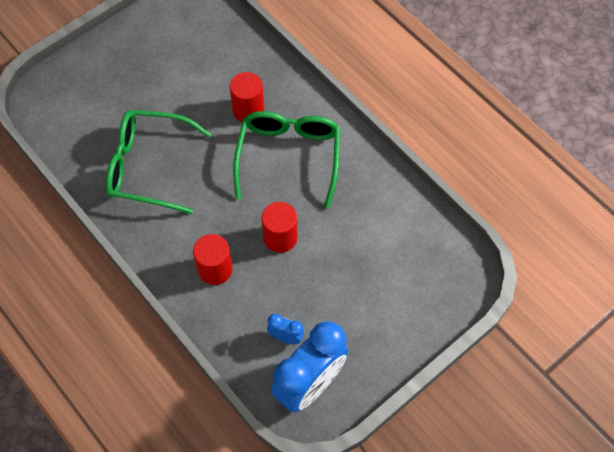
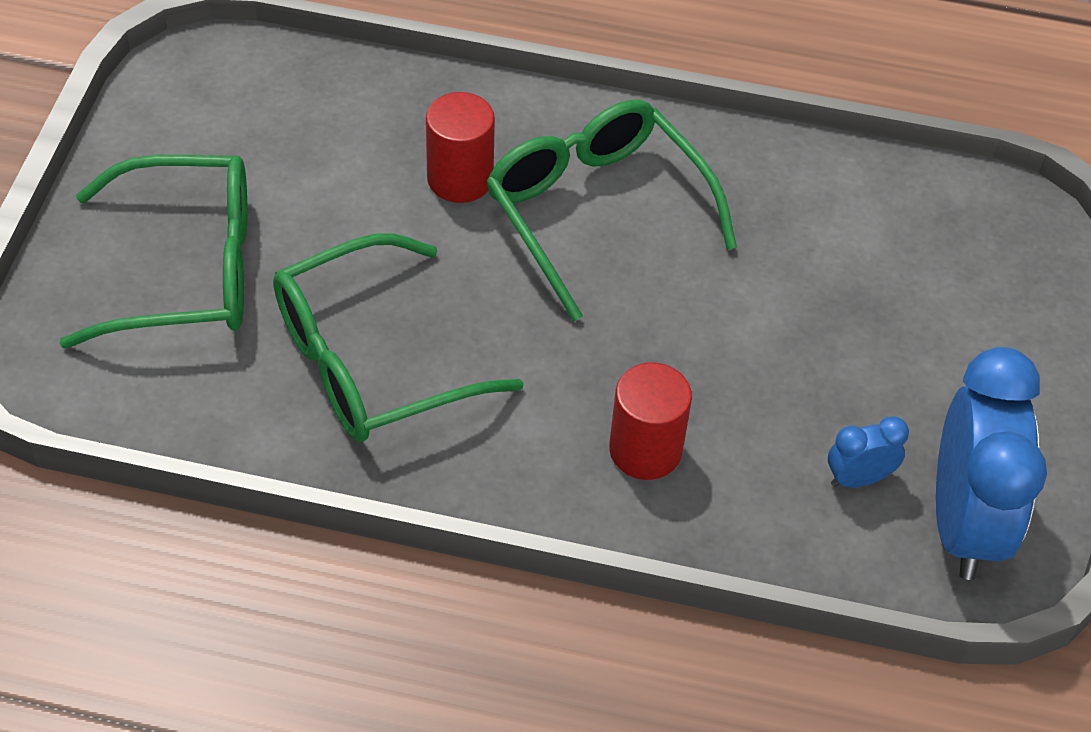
camera: 40 degrees left, 10 degrees down
(117, 87) = (188, 269): none -> green glasses
(280, 237) = (702, 338): red cylinder -> none

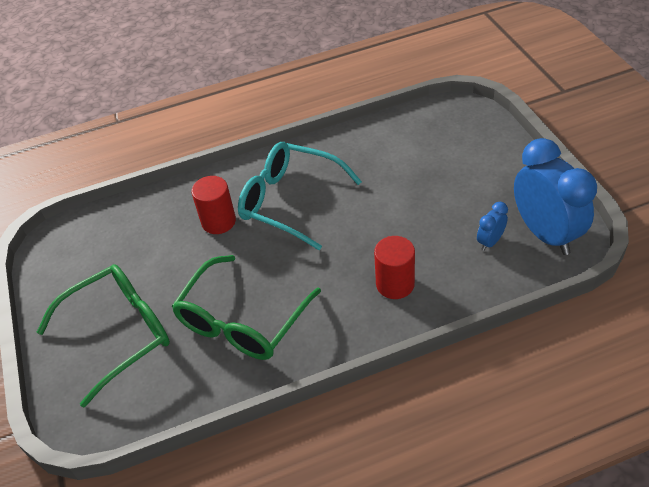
camera: 25 degrees left, 5 degrees down
(596, 211) = (289, 201): green glasses -> turquoise glasses

